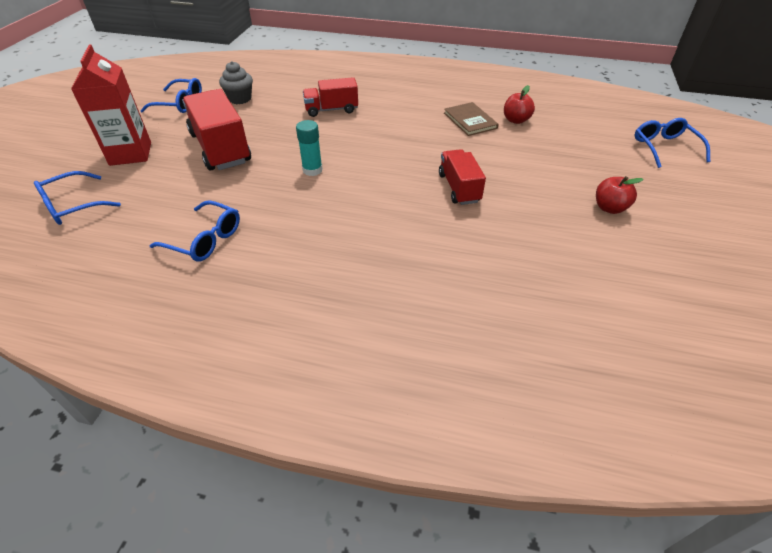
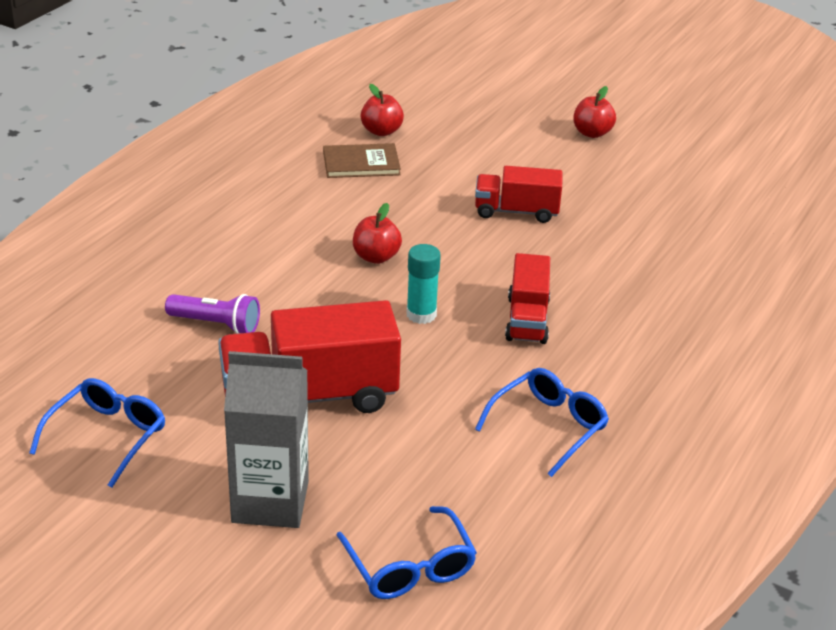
camera: 75 degrees left, 10 degrees down
(130, 154) = (270, 502): red carton -> grey carton
(240, 99) = (141, 361): grey cupcake -> none
(277, 110) = (216, 324): none -> purple flashlight
(331, 110) = (251, 270): red truck -> red truck (527, 320)
(367, 144) = (376, 257): none -> red apple
(664, 148) = (497, 64): blue glasses -> none

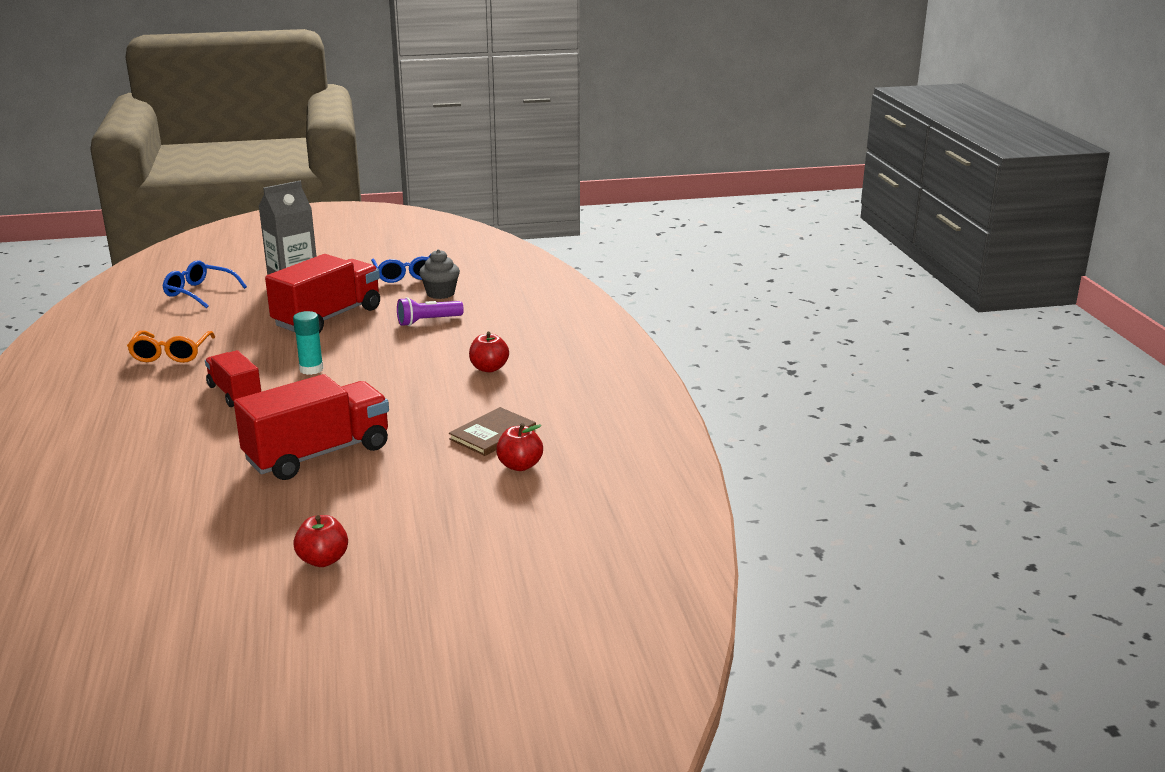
camera: 140 degrees right, 10 degrees down
(129, 368) = (440, 293): none -> grey cupcake
(376, 257) = (385, 384): red apple -> red apple (489, 368)
(516, 211) = (318, 454): red truck -> red truck, size x1.68
(548, 427) = (171, 354): blue glasses -> orange glasses

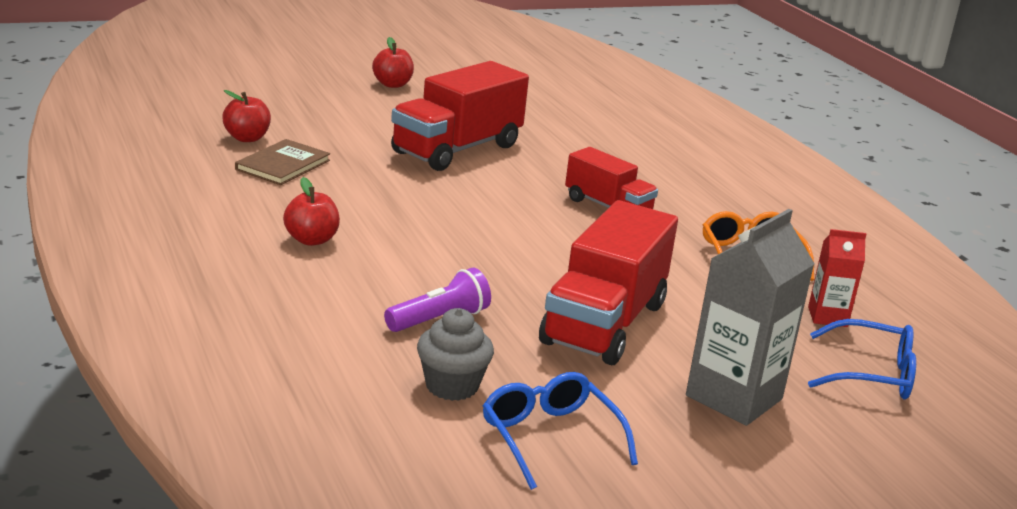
camera: 165 degrees right, 0 degrees up
(177, 318) = (827, 317): none -> red carton
(311, 369) = (548, 237): turquoise glue stick -> none

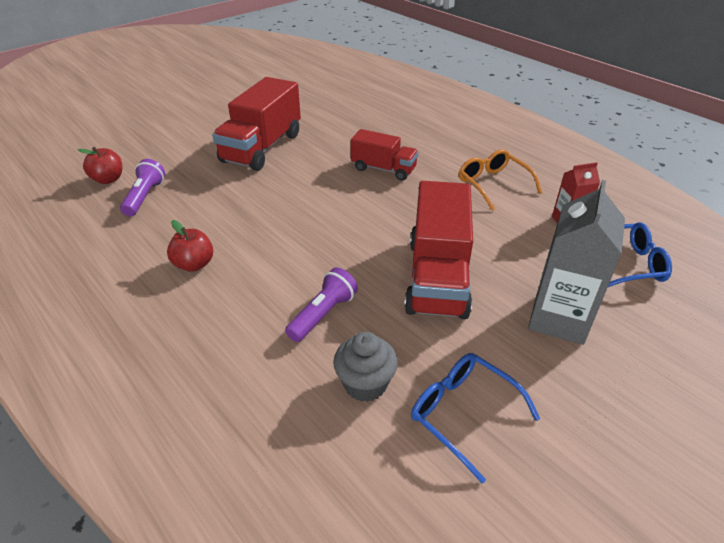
camera: 15 degrees left, 15 degrees up
(283, 165) = (145, 197): brown book -> purple flashlight
(392, 84) = (194, 104): red apple -> none

